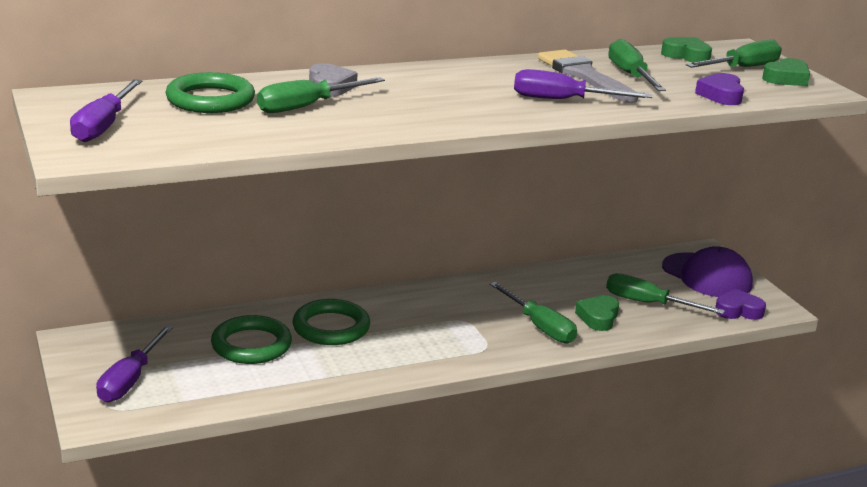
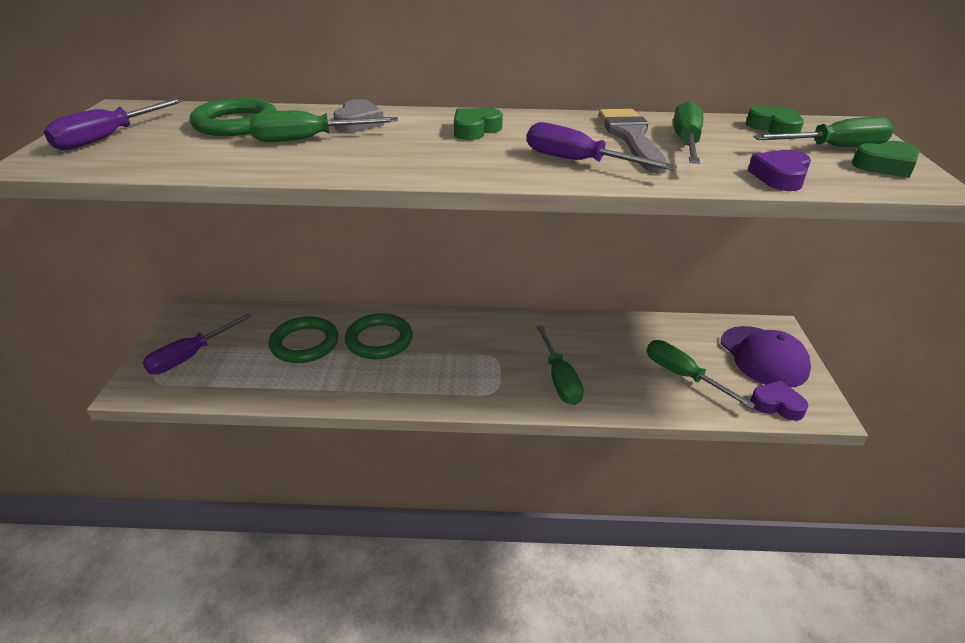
camera: 25 degrees right, 10 degrees up
(598, 317) = (623, 381): green heart -> green heart (475, 130)

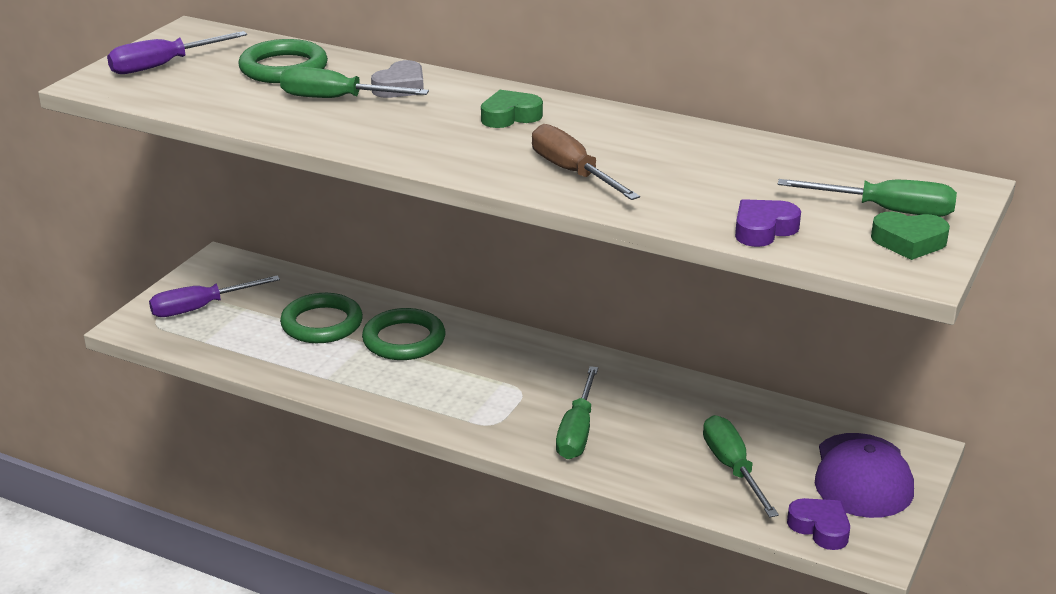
camera: 25 degrees right, 5 degrees down
(578, 162) = (572, 172): purple screwdriver -> brown screwdriver
(631, 138) = (667, 155): grey brush -> none
(686, 143) = (719, 172): green screwdriver -> none
(774, 128) = (856, 173): green heart -> none

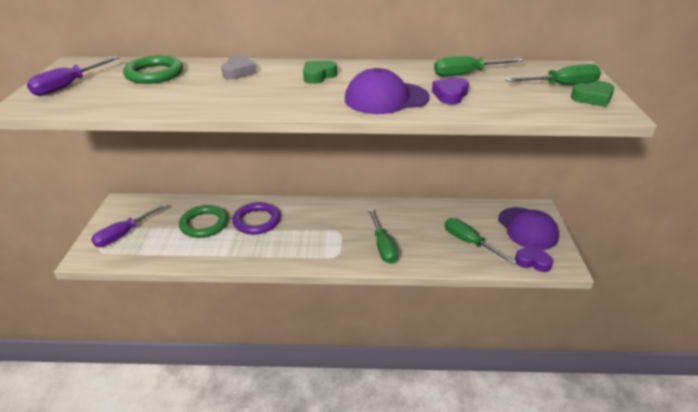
camera: 25 degrees left, 5 degrees up
(336, 99) = (204, 85): green screwdriver -> green screwdriver (467, 74)
(404, 340) = (256, 221): green ring -> purple ring
(572, 172) = (386, 98): brown screwdriver -> purple cap
(763, 229) = (519, 107): purple heart -> purple heart (450, 95)

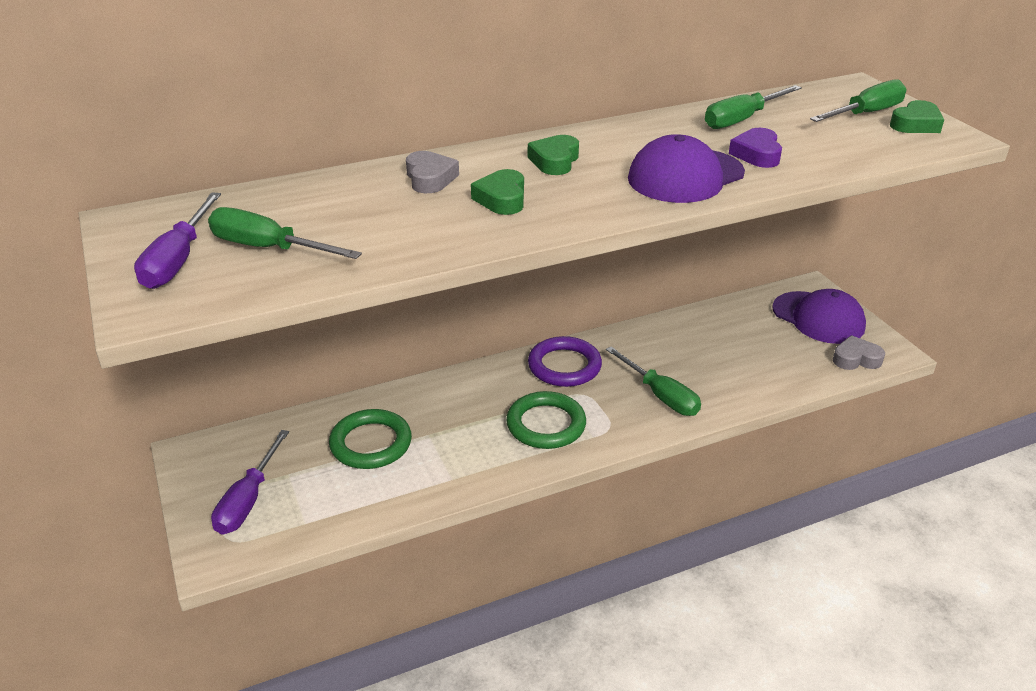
camera: 25 degrees left, 0 degrees up
(154, 74) = (299, 209): green ring -> green ring (546, 424)
(256, 221) = (450, 414): purple ring -> purple ring (564, 366)
(262, 89) = (502, 199): none -> green heart
(469, 243) = (765, 357): green screwdriver -> green screwdriver (268, 248)
(533, 261) = (856, 359): purple heart -> grey heart

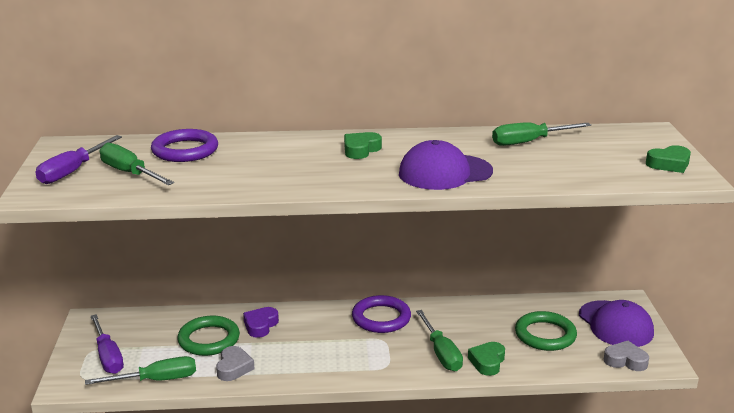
camera: 20 degrees right, 10 degrees down
(248, 500) = (108, 356): purple screwdriver -> purple screwdriver turned 60 degrees counterclockwise
(320, 199) = (185, 150): none -> purple ring
(430, 178) = (266, 148): grey heart -> grey heart (234, 368)
(502, 199) = (301, 167): green heart -> green heart (487, 362)
(546, 424) = (340, 354): green ring -> green ring (545, 335)
(757, 154) = (515, 166): purple heart -> purple heart (260, 325)
(865, 114) = (635, 151): green screwdriver -> green screwdriver (156, 380)

